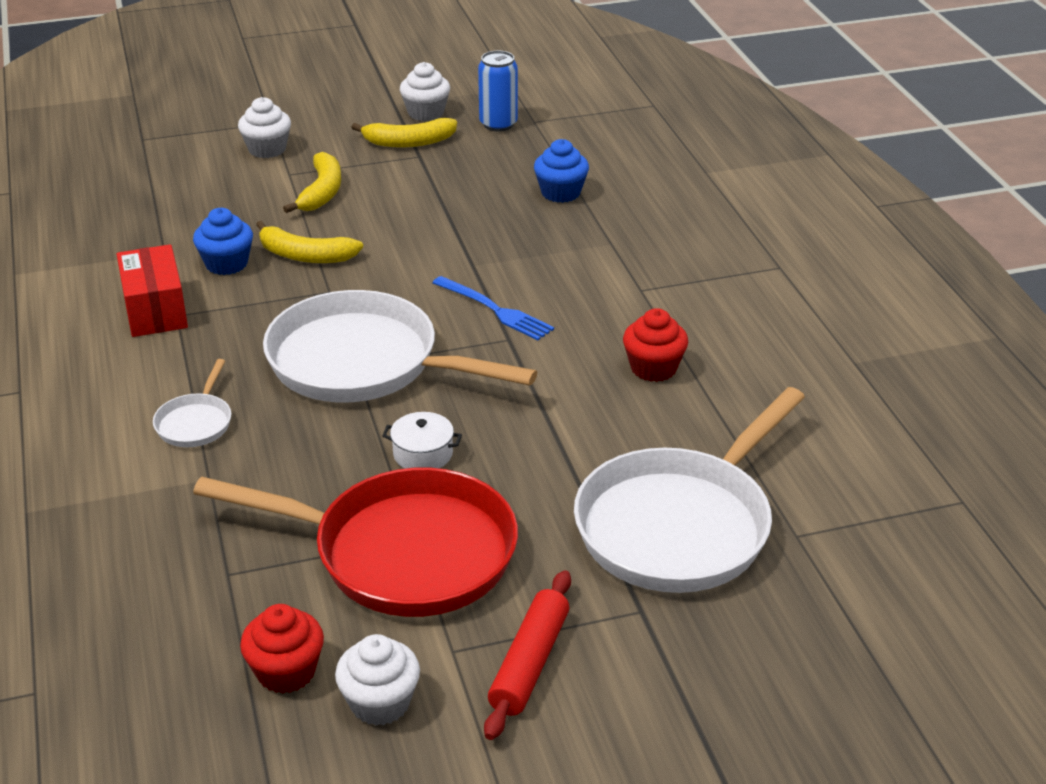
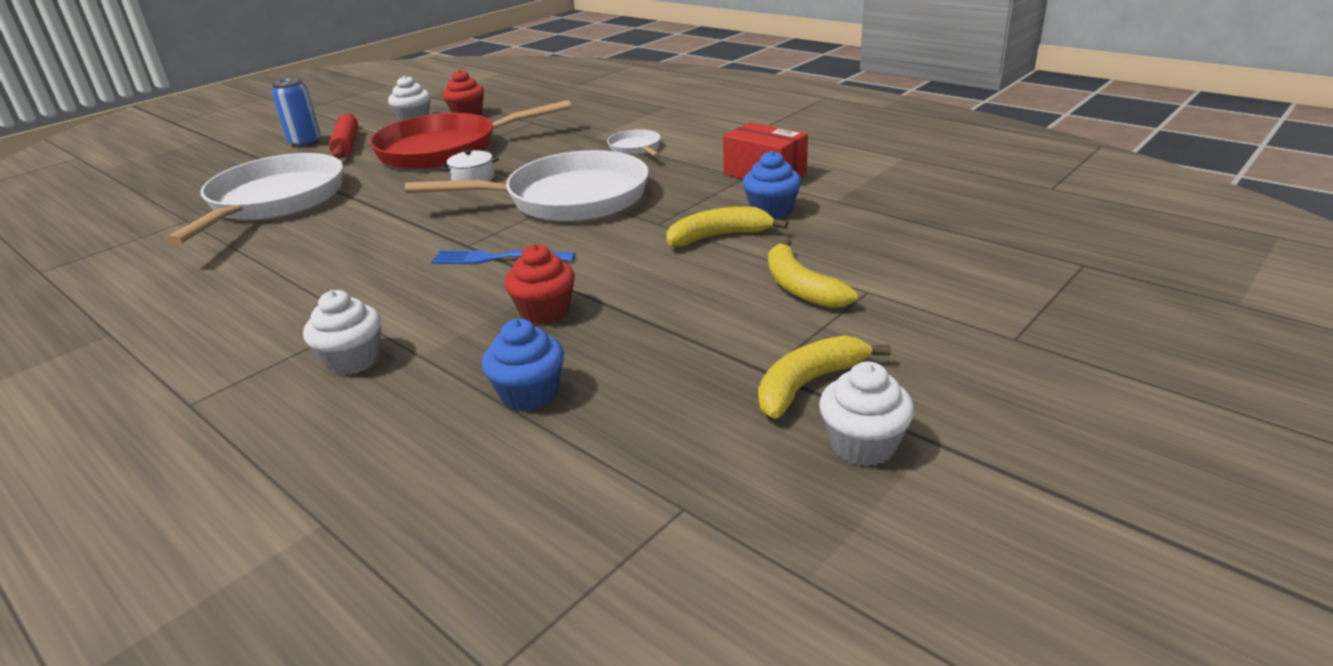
camera: 150 degrees right, 5 degrees down
(267, 149) = (944, 306): white cupcake -> white cupcake (353, 360)
(498, 124) = (731, 473): blue can -> blue can (305, 142)
(653, 368) = (322, 267): red cupcake -> red cupcake (545, 312)

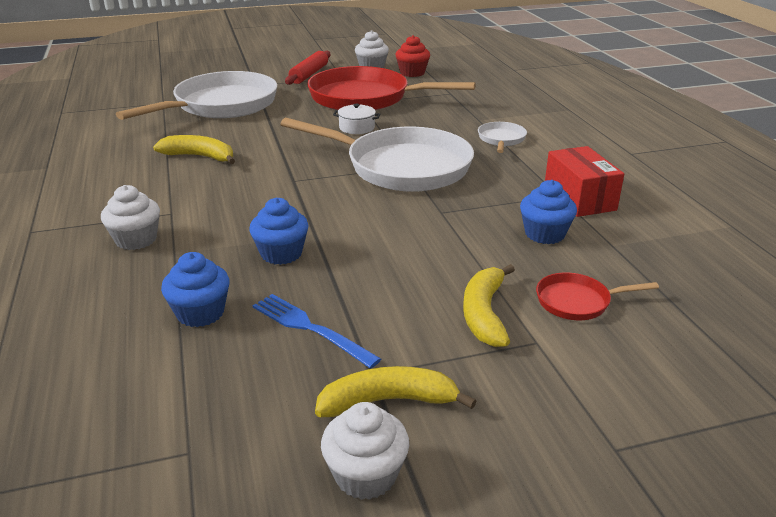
camera: 30 degrees right, 0 degrees up
(305, 142) = (286, 65): blue can -> none
(496, 258) = (299, 198): blue fork -> blue fork (309, 328)
(545, 312) = (281, 253): red cupcake -> blue cupcake
(719, 236) = (474, 241): yellow banana -> yellow banana (200, 156)
(861, 250) = (577, 302): none -> red pan

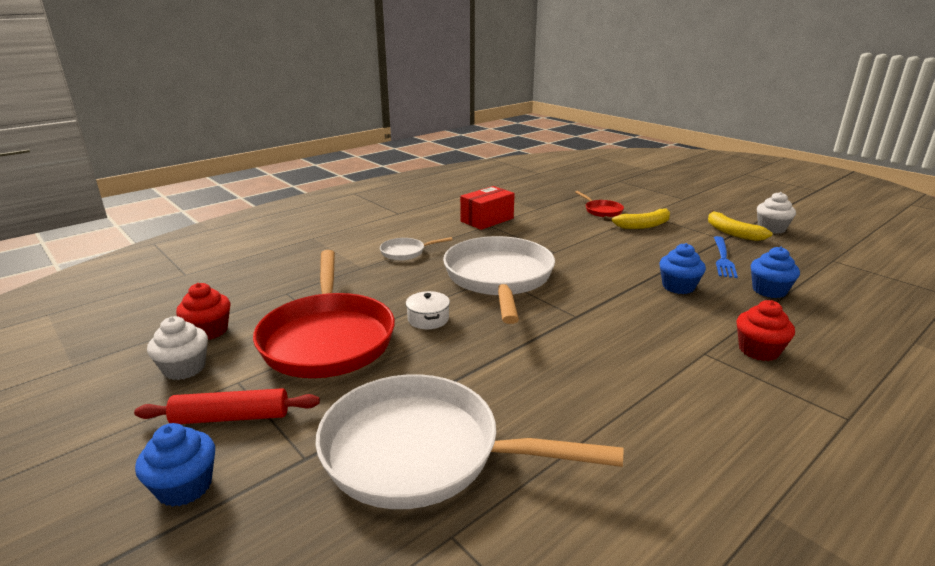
camera: 115 degrees left, 5 degrees down
(136, 240) = (758, 350): white cupcake -> red cupcake
(200, 156) = (592, 390): yellow banana -> none
(544, 234) = (545, 223): blue cupcake -> blue cupcake (184, 487)

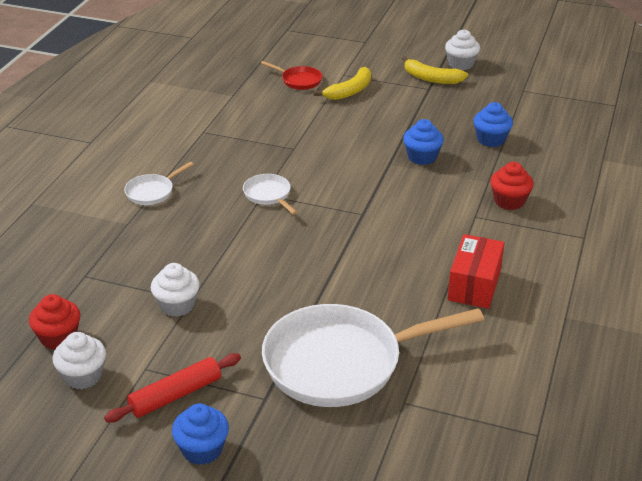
camera: 30 degrees left, 10 degrees up
(328, 338) = (177, 305): red pan -> white cupcake
(428, 319) = (245, 258): white pot -> none
(487, 220) = (195, 125): red box -> red box (474, 285)
(499, 278) = (268, 195): white pan -> white pan, size x0.43
(723, 259) = (440, 114): blue fork -> none

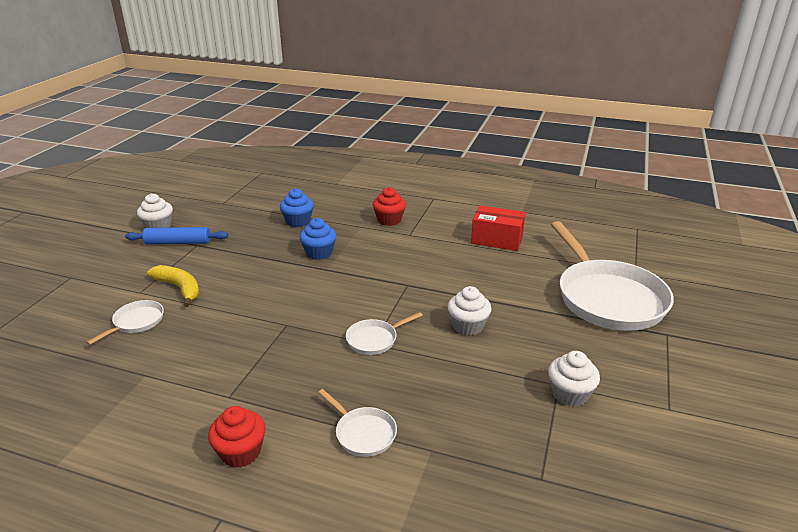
camera: 90 degrees left, 5 degrees down
(58, 337) = (657, 487): red cupcake -> red cupcake (241, 452)
(83, 376) = (704, 456): white cupcake -> white cupcake (468, 326)
(176, 395) = (692, 385): red rolling pin -> none
(202, 449) = (743, 365): blue cupcake -> none
(299, 80) = (136, 322): red pan -> white pan
(431, 78) = (178, 242): yellow banana -> blue rolling pin

